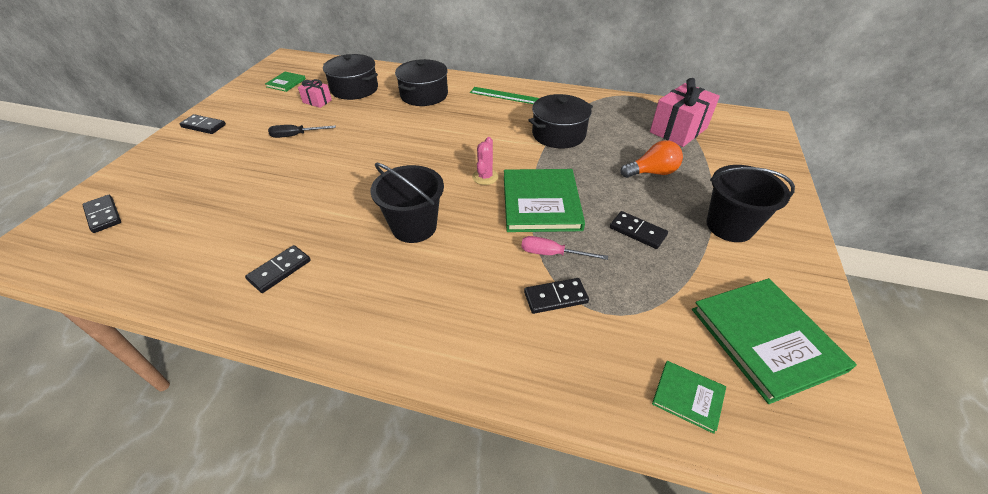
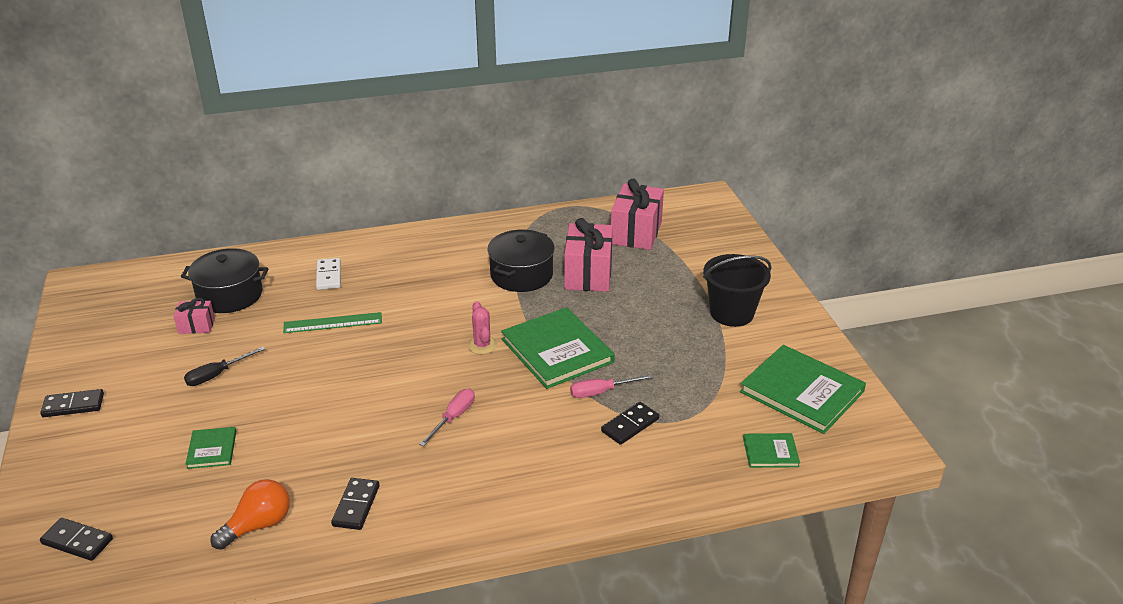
camera: 30 degrees left, 10 degrees down
(286, 83) = (123, 316): green book -> green book (212, 449)
(414, 227) = (453, 417): black bucket -> pink screwdriver
(424, 95) = (329, 276): black pot -> white domino
(504, 95) = (426, 248): green ruler -> green ruler (333, 323)
(613, 150) = (588, 274): none -> pink gift
(637, 231) = (660, 345): black domino -> none
(652, 172) = (638, 286): orange light bulb -> orange light bulb (258, 525)

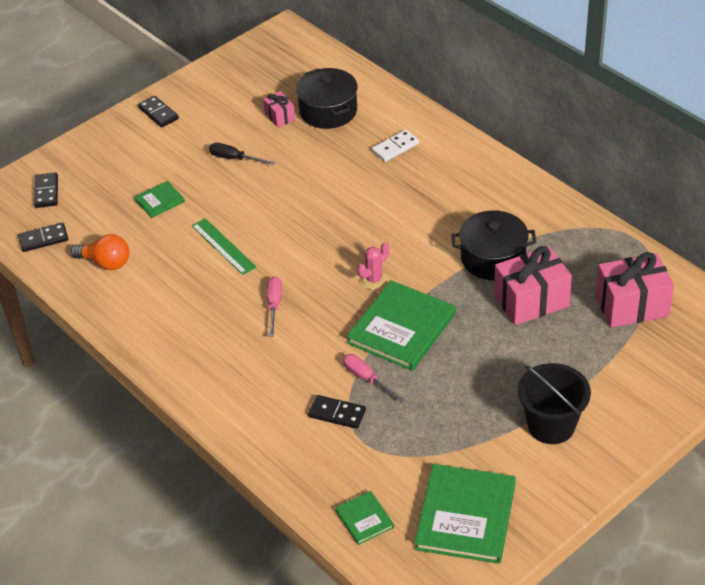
camera: 65 degrees right, 10 degrees up
(333, 323) = (337, 182): green ruler -> green ruler (223, 246)
(356, 506) = (151, 300): black domino -> black domino (43, 239)
(453, 417) = (274, 305): pink screwdriver -> pink screwdriver turned 90 degrees counterclockwise

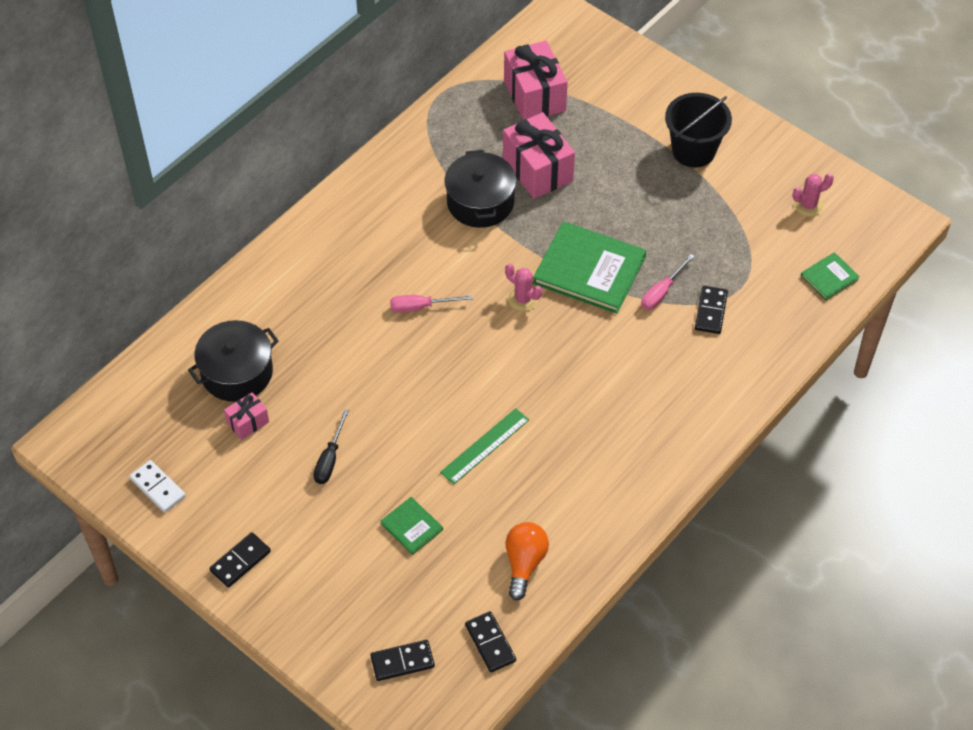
camera: 100 degrees left, 10 degrees up
(274, 305) = (571, 383): pink screwdriver -> pink screwdriver (420, 307)
(395, 148) = (305, 299): white domino -> white domino (158, 487)
(465, 516) = (808, 205): green book -> pink cactus

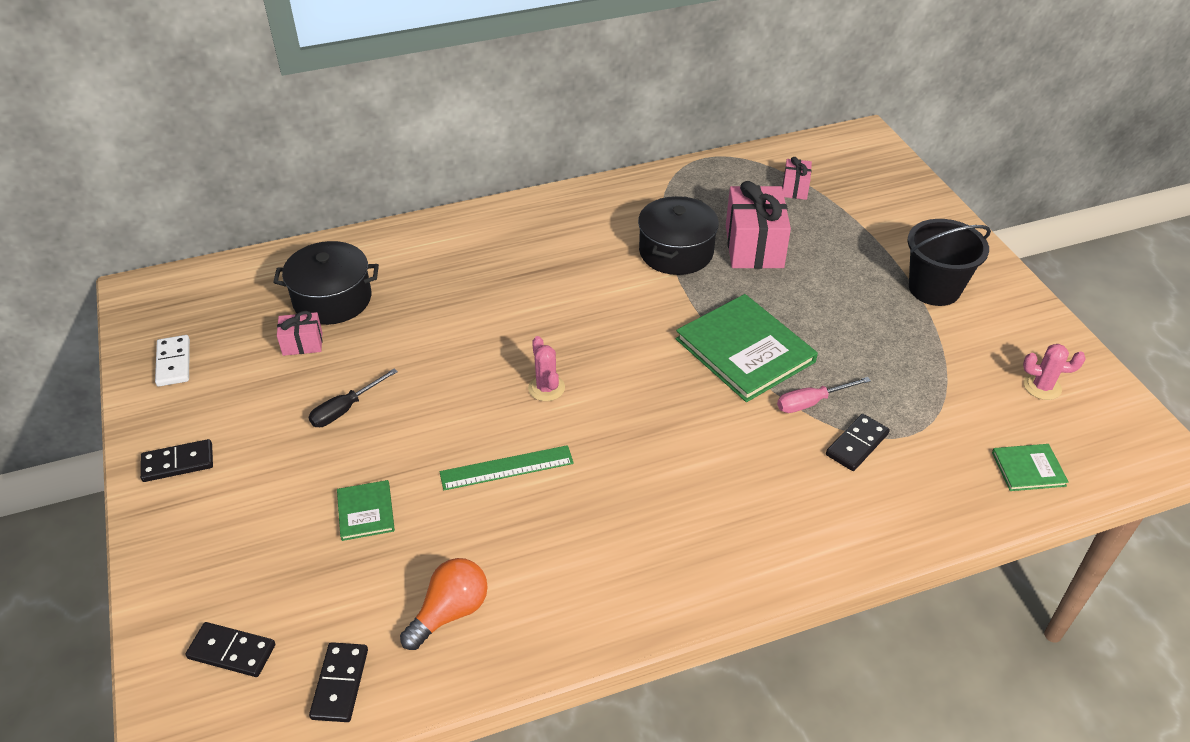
camera: 30 degrees right, 10 degrees down
(420, 307) = (547, 314): pink screwdriver -> none
(523, 299) = (654, 348): pink cactus -> pink cactus (546, 388)
(534, 96) = (795, 188): pink gift -> pink gift, size x0.51

